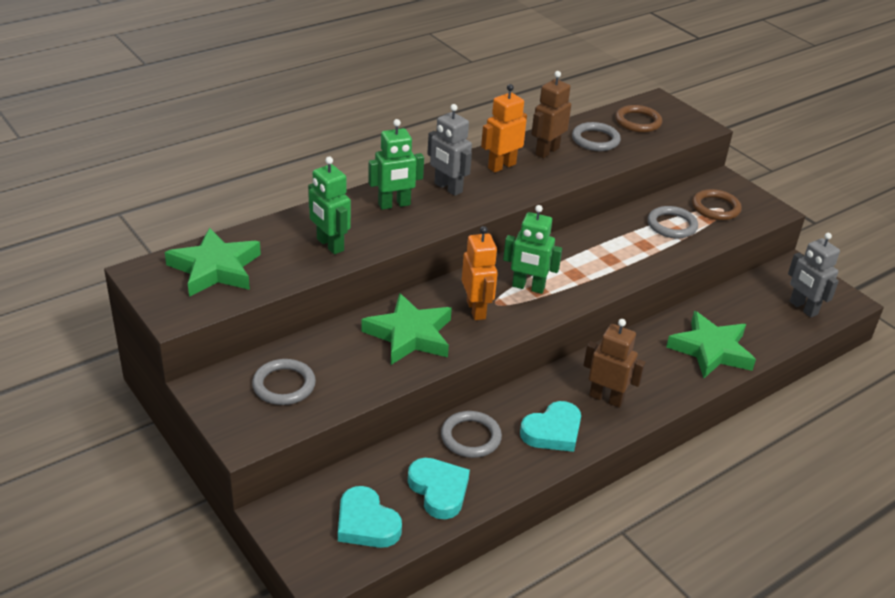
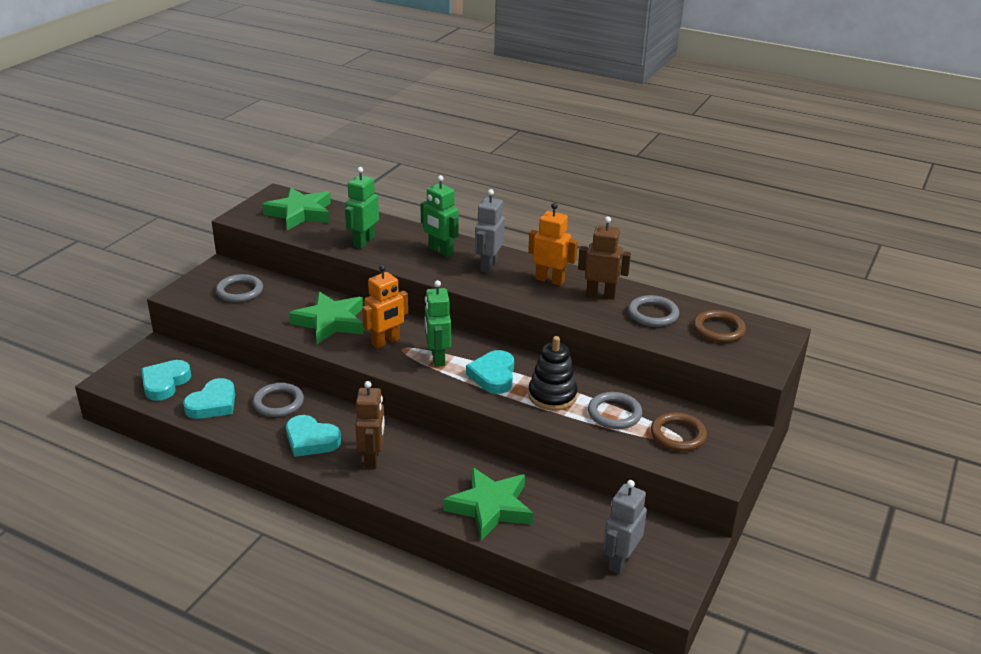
camera: 65 degrees right, 5 degrees down
(579, 265) = (493, 376): none -> turquoise heart
(629, 246) = (552, 396): none -> black stacking toy

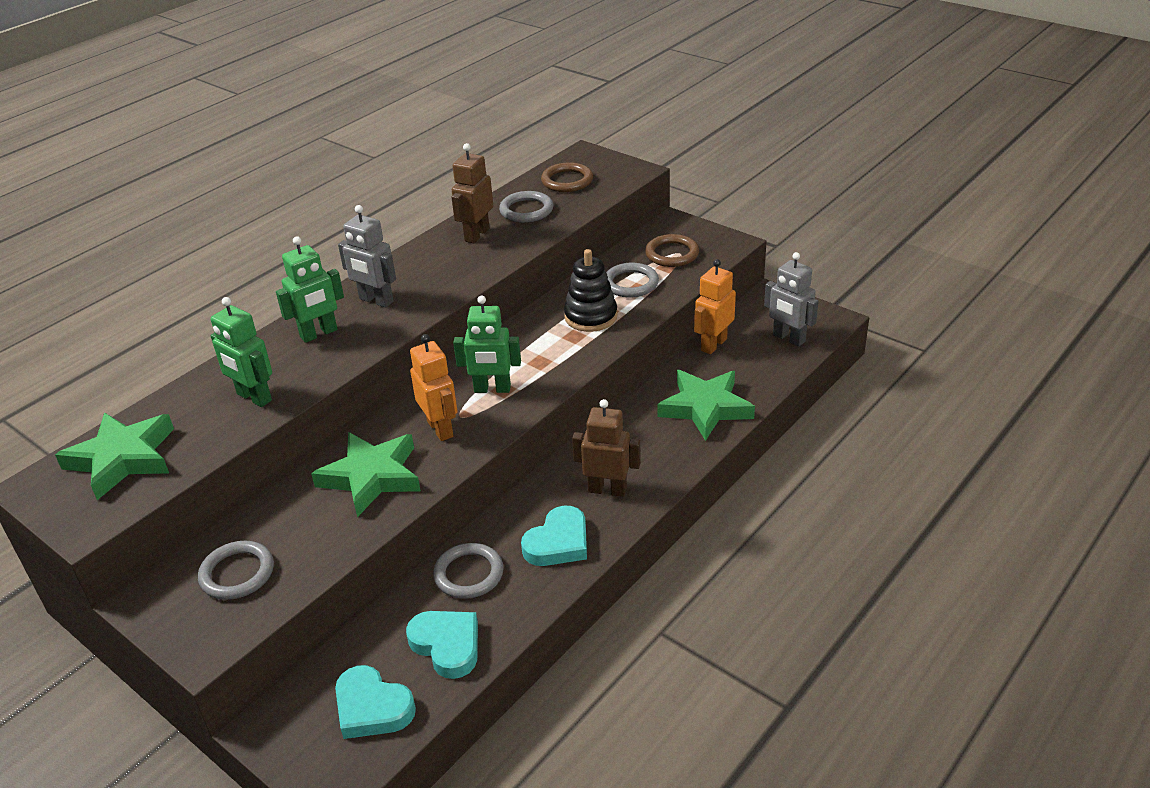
camera: 75 degrees left, 5 degrees up
(493, 376) = (542, 351): turquoise heart -> none
(550, 280) = (430, 262): orange robot -> orange robot (713, 345)

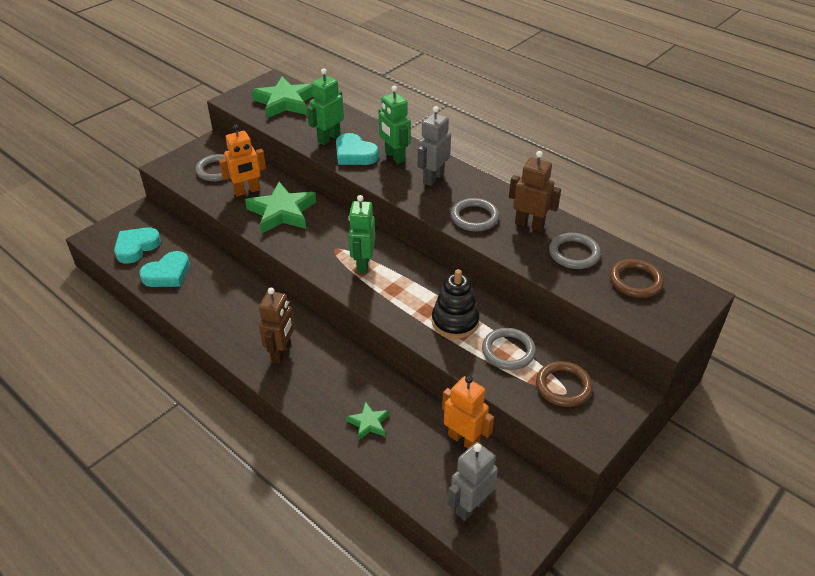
camera: 90 degrees right, 5 degrees up
(440, 429) = (323, 240): orange robot -> orange robot (247, 191)
(469, 574) = (222, 281): grey ring -> grey ring (474, 217)
(558, 542) = (235, 324): turquoise heart -> turquoise heart (354, 154)
(705, 408) = (368, 423): green star -> green star, size x0.51

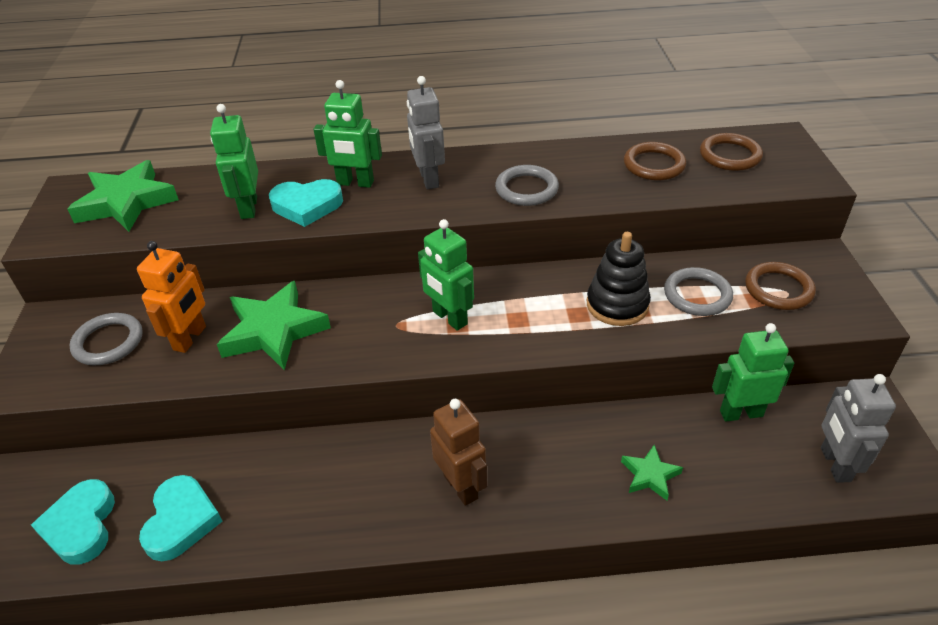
camera: 45 degrees left, 0 degrees up
(464, 440) = (741, 413): orange robot -> green robot
(529, 224) = (581, 165): brown robot -> none
(574, 253) = (654, 165): grey ring -> brown ring

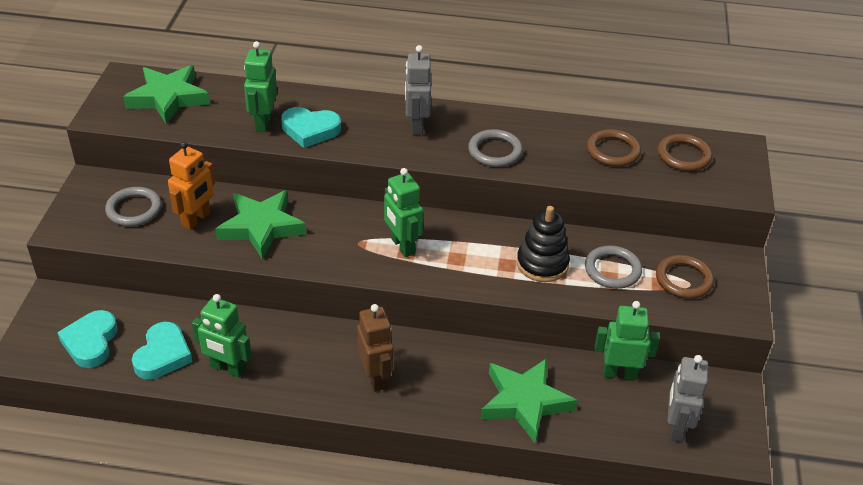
camera: 10 degrees right, 0 degrees up
(355, 183) = (355, 117): green robot -> green robot (227, 368)
(650, 475) = (524, 402): green star -> green star, size x1.98

